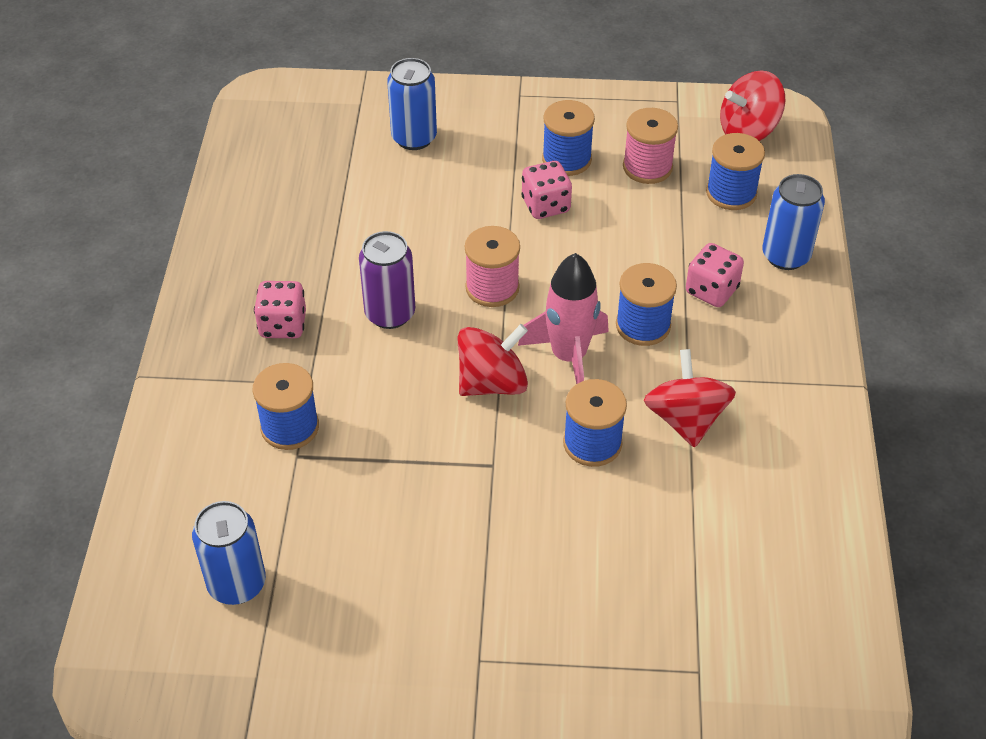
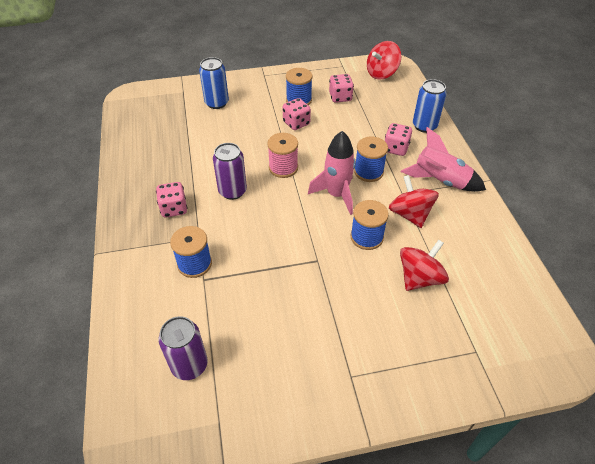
camera: 15 degrees left, 0 degrees up
(237, 584) = (189, 365): blue can -> purple can
(492, 383) = (301, 216): red spinning top -> red spinning top (419, 278)
(647, 167) = (340, 97): pink spool -> pink dice
(731, 193) = (385, 102): blue spool -> none
(768, 368) = (440, 181): none -> pink rocket

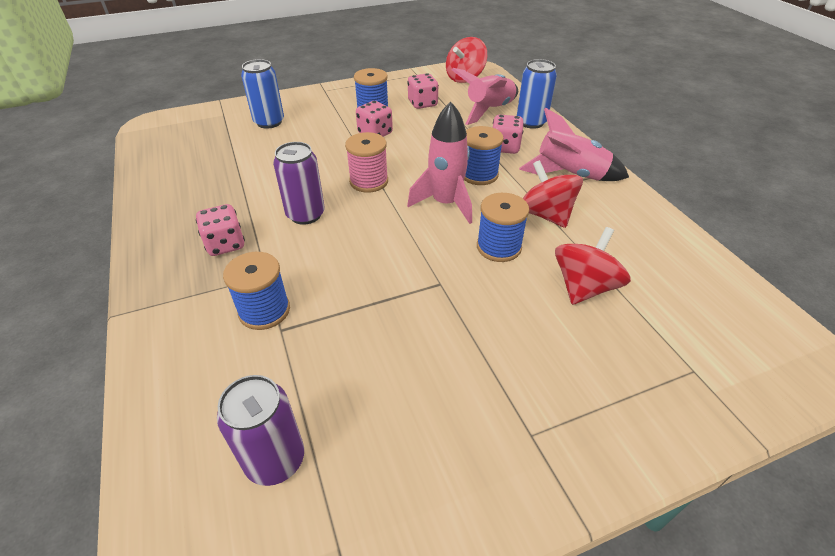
camera: 10 degrees left, 5 degrees down
(393, 110) = (489, 110): none -> pink rocket

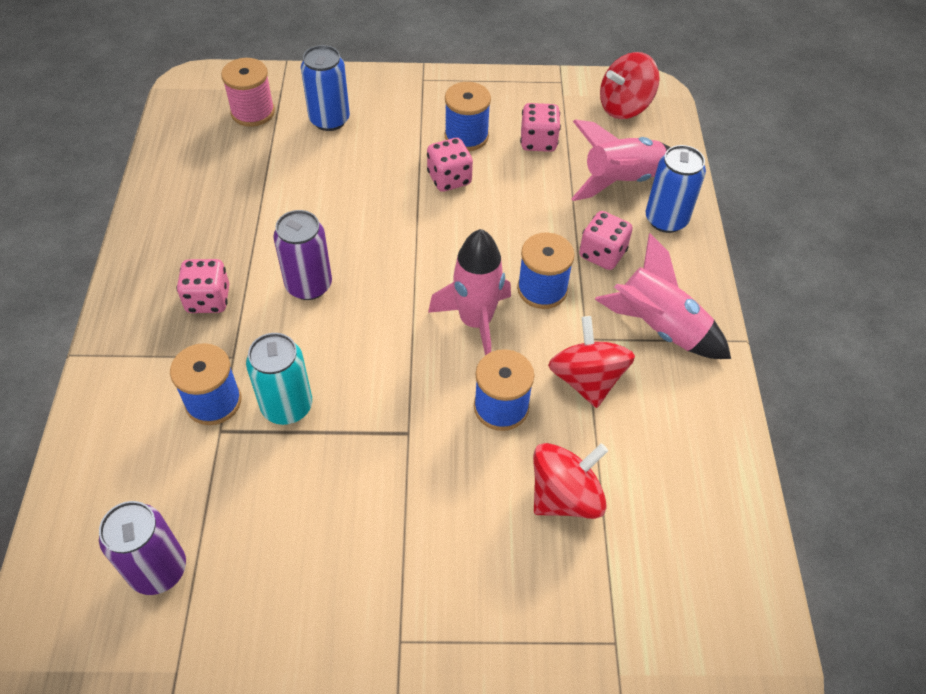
camera: 20 degrees right, 10 degrees up
(331, 295) = (287, 406): none -> turquoise can
(369, 181) = (403, 257): pink spool -> pink spool (253, 112)

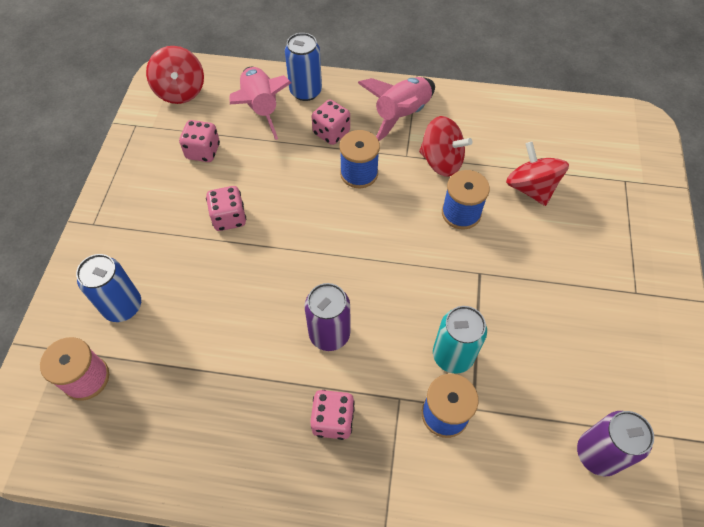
camera: 80 degrees left, 5 degrees up
(466, 136) = (181, 199): blue spool -> none
(475, 321) = (384, 218): pink rocket -> none
(586, 379) = (441, 161): red spinning top -> red spinning top turned 150 degrees counterclockwise

